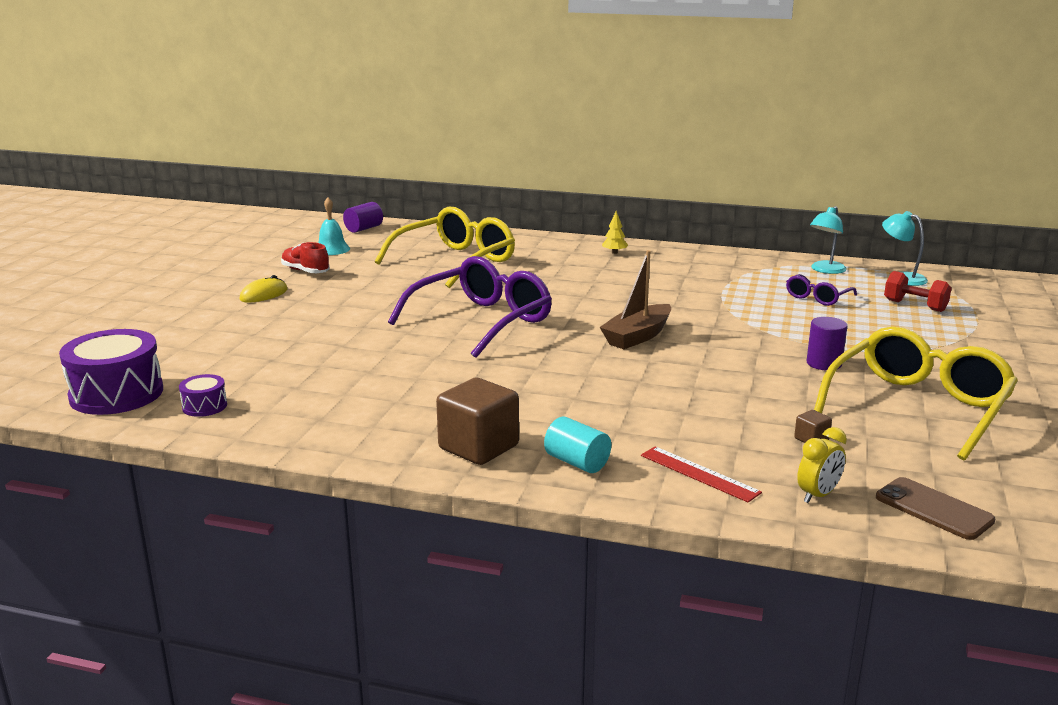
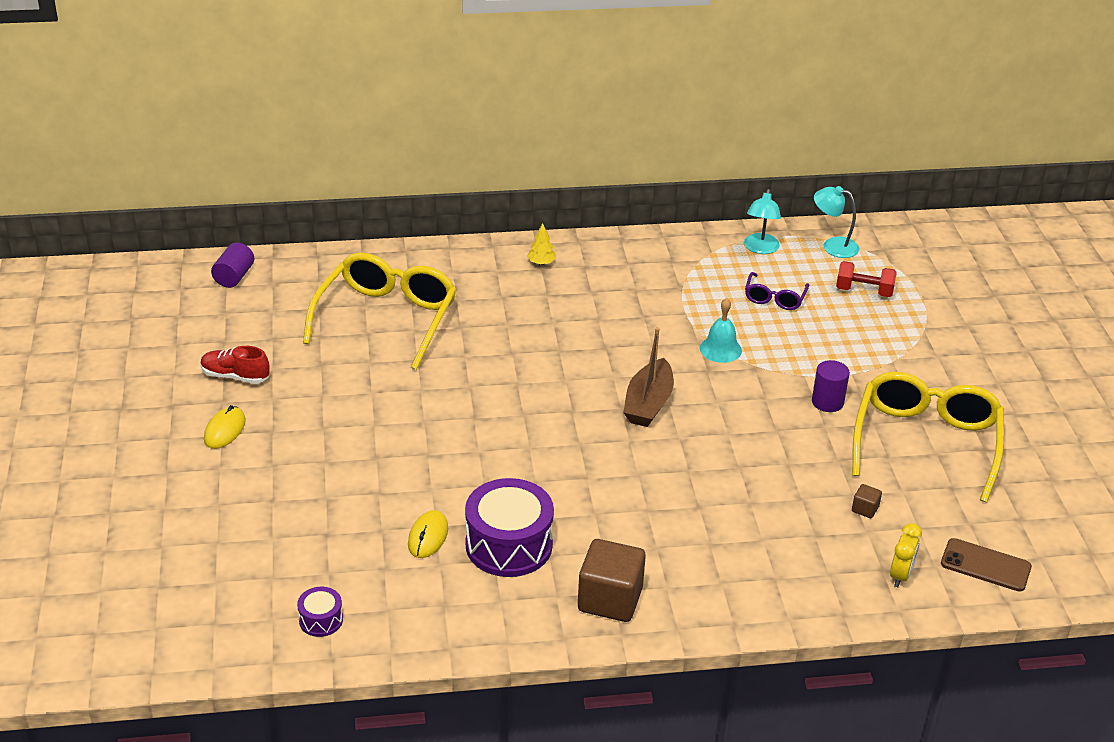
camera: 25 degrees left, 15 degrees up
(116, 394) = (216, 629): purple drum -> purple drum (509, 545)
(332, 249) = (230, 327): turquoise bell -> turquoise bell (720, 349)
(354, 376) = (428, 536): none -> yellow mouse
(482, 321) = (488, 417): purple glasses -> none
(577, 462) = (701, 593): turquoise cylinder -> none
(699, 474) = (802, 577): red ruler -> none

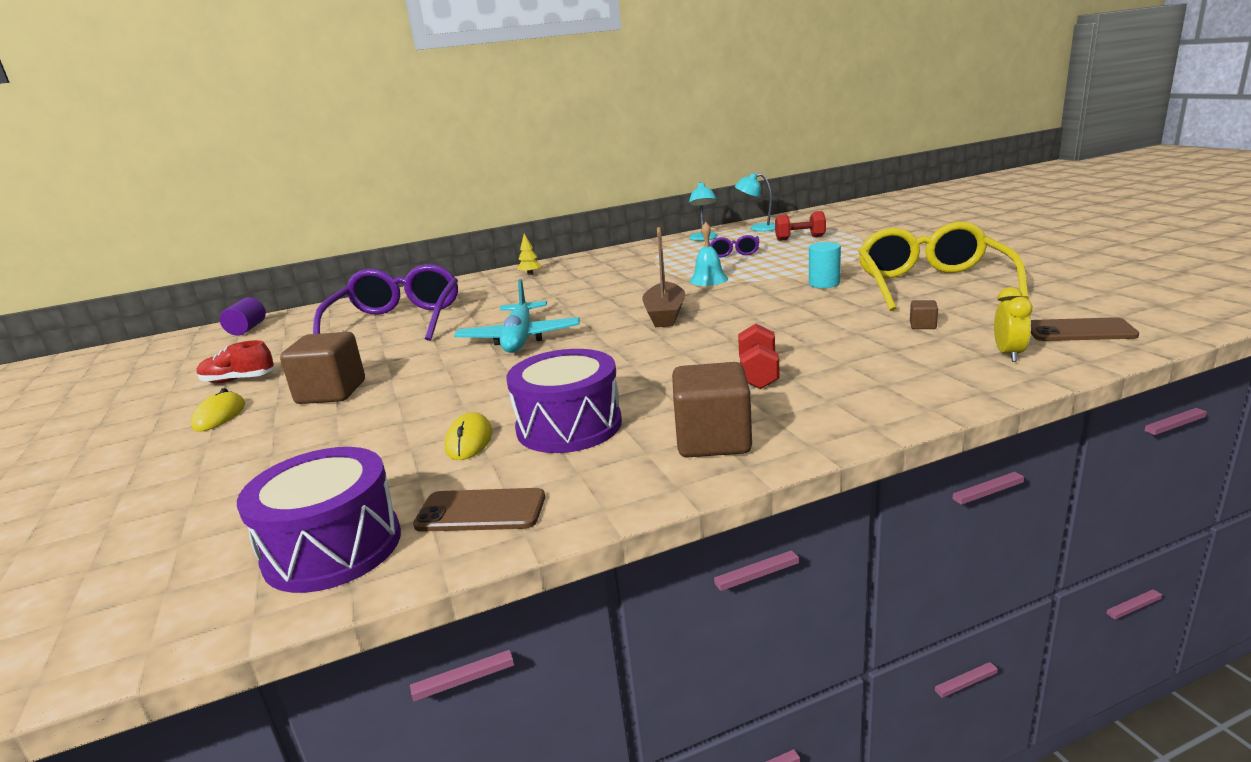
camera: 10 degrees left, 15 degrees down
(320, 428) = (331, 392): none -> brown cube
(321, 620) = (333, 548): purple drum -> purple drum, size x2.10
(387, 318) = (397, 321): yellow glasses -> purple glasses
(423, 618) = (481, 511): none -> brown phone
(499, 397) = (519, 339): none -> turquoise plane
(685, 530) = (758, 374): none -> red dumbbell
(827, 402) = (824, 283): purple cylinder -> turquoise cylinder

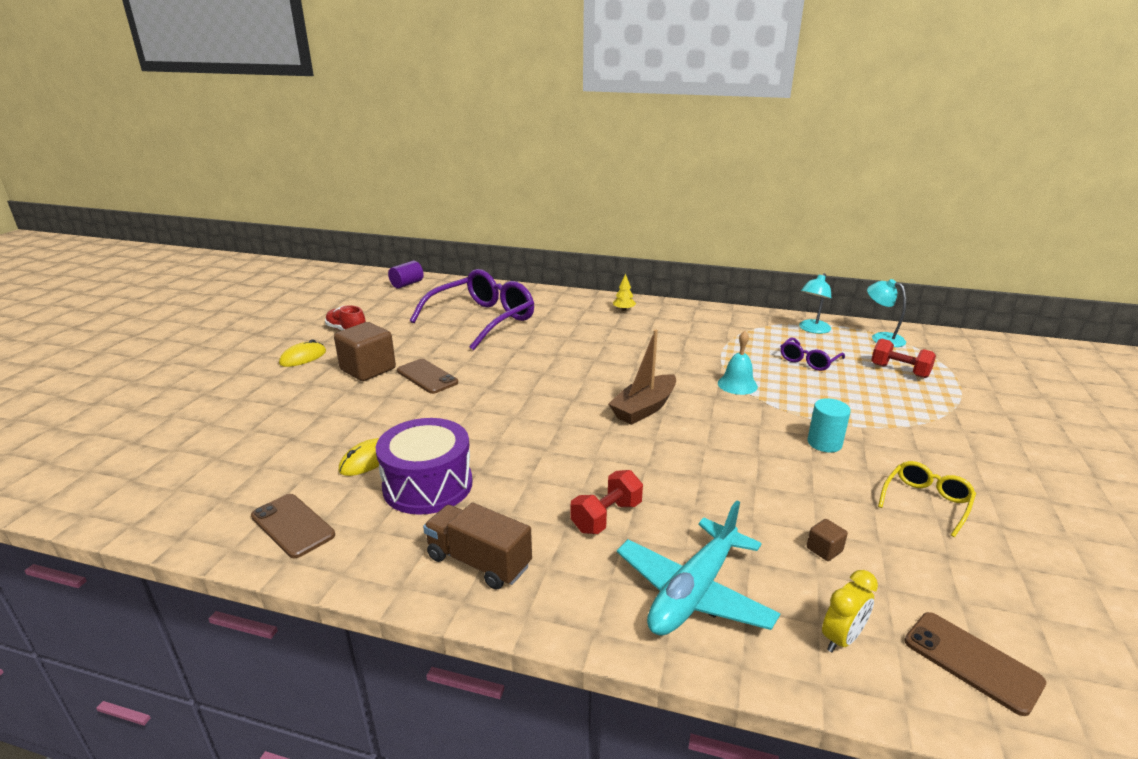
camera: 35 degrees right, 5 degrees up
(333, 548) = (210, 501): purple drum -> none
(415, 372) = (427, 377): none -> brown phone
(519, 339) = (521, 379): turquoise plane -> turquoise plane (693, 592)
(713, 440) = (479, 562): brown cube -> brown truck
(931, 284) = (926, 502): yellow glasses -> yellow glasses, size x0.47

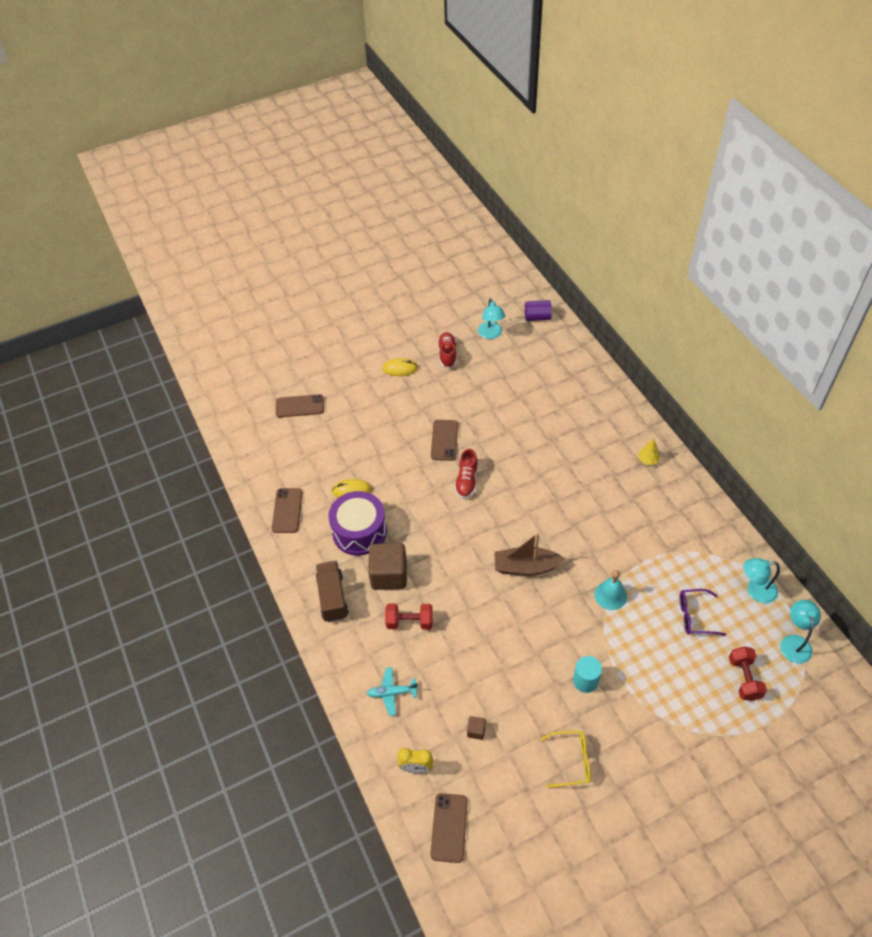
camera: 50 degrees right, 25 degrees up
(194, 434) = (300, 406): none -> brown phone
(368, 369) = (421, 408): brown cube -> brown cube (389, 575)
(376, 306) = (491, 334): none -> turquoise lamp
(483, 319) = (539, 401): purple glasses -> none
(494, 389) = (466, 481): none -> red shoe
(693, 592) = (392, 693): turquoise plane -> turquoise plane, size x0.53

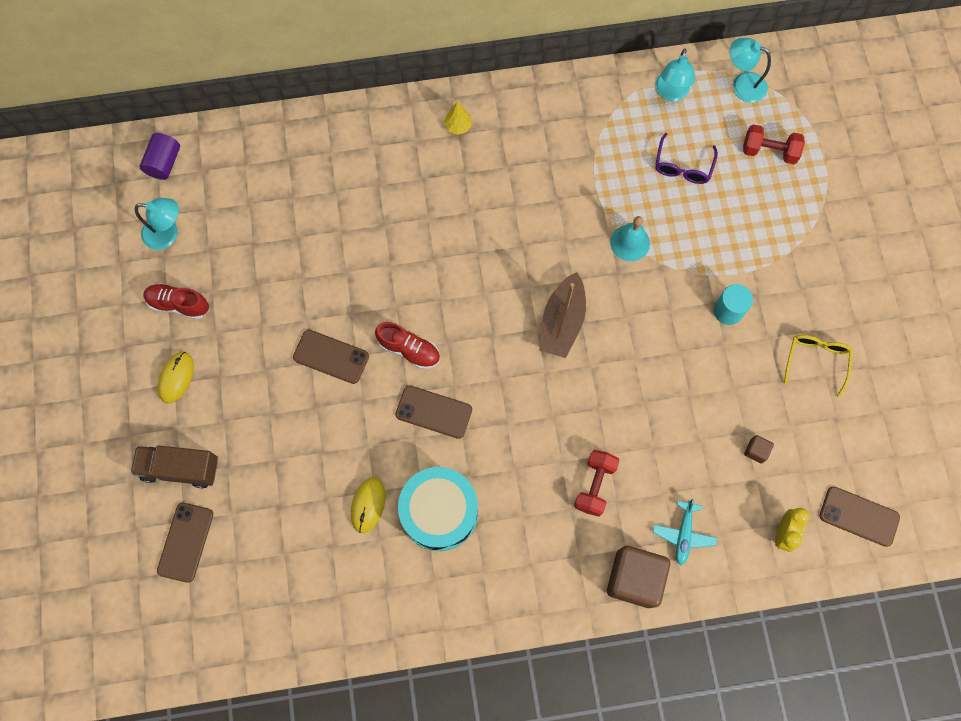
camera: 75 degrees left, 20 degrees up
(287, 510) = (369, 604): brown phone -> brown phone (434, 412)
(332, 597) = (529, 574): brown truck -> brown truck (180, 468)
(359, 531) = (439, 512): purple drum -> turquoise drum
(389, 575) = (519, 492): brown cube -> brown cube (634, 578)

